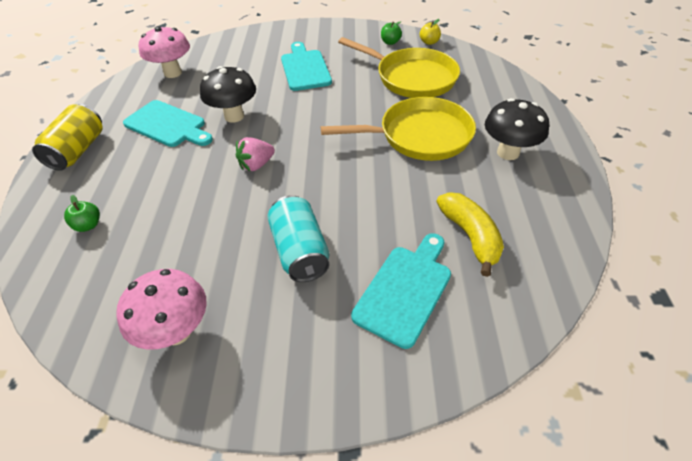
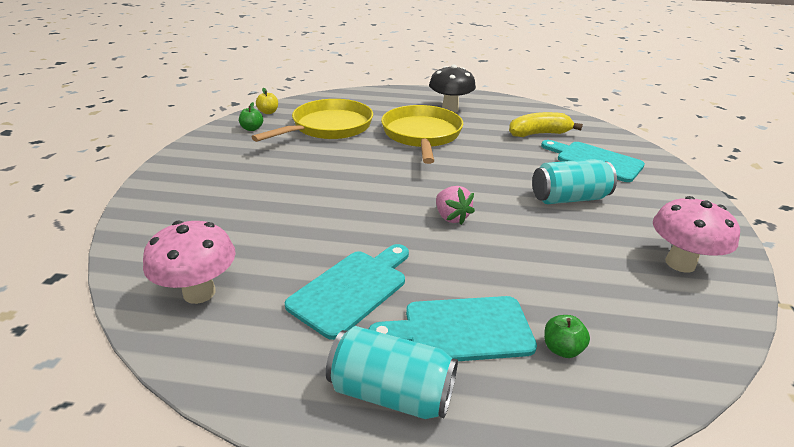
camera: 85 degrees left, 15 degrees down
(78, 150) = (391, 392): yellow can -> turquoise can
(234, 116) = (353, 231): black mushroom -> none
(305, 68) = (270, 179): turquoise cutting board -> turquoise cutting board (460, 330)

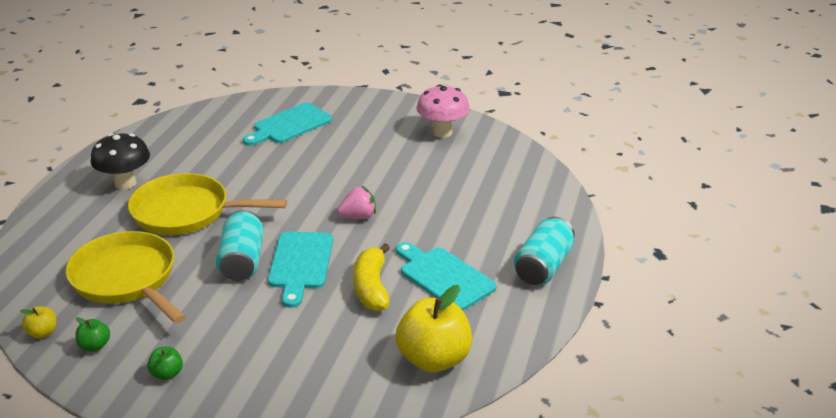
camera: 80 degrees left, 0 degrees up
(199, 293) = (434, 359): pink mushroom -> yellow apple
(460, 330) = (494, 233): turquoise cutting board -> turquoise cutting board (300, 264)
(538, 134) = (221, 140): yellow banana -> yellow banana (372, 287)
(562, 349) = (514, 197): green apple -> green apple (167, 374)
(569, 198) = (348, 154): turquoise can -> turquoise can (242, 261)

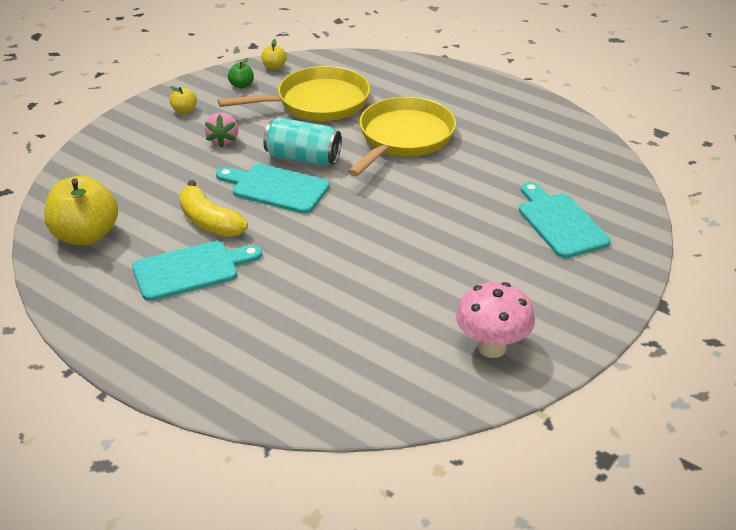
camera: 110 degrees right, 5 degrees up
(125, 183) = (474, 111): black mushroom -> none
(167, 374) = (184, 111): green apple -> yellow apple
(358, 217) = (333, 237): pink strawberry -> pink strawberry (223, 140)
(372, 287) = (209, 222): yellow banana -> yellow banana turned 150 degrees counterclockwise
(543, 266) = (152, 346): turquoise can -> none

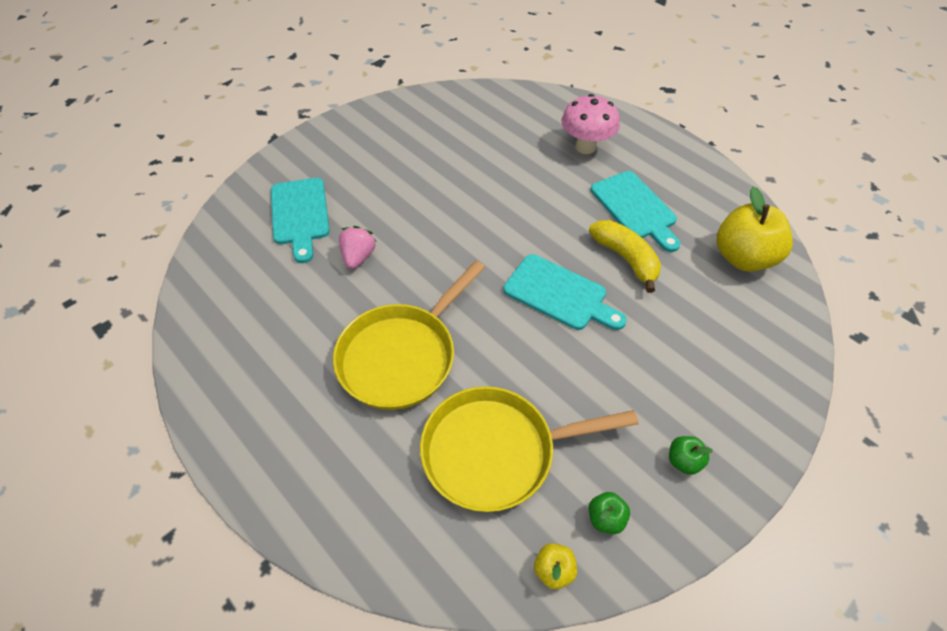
camera: 170 degrees left, 15 degrees up
(184, 111) = (683, 461): yellow apple -> green apple
(191, 270) = (635, 208): turquoise cutting board -> turquoise cutting board turned 105 degrees counterclockwise
(223, 140) = (622, 385): pink strawberry -> pink strawberry (358, 257)
(303, 158) = (526, 337): turquoise can -> none
(492, 347) = (413, 121): pink mushroom -> pink mushroom (585, 147)

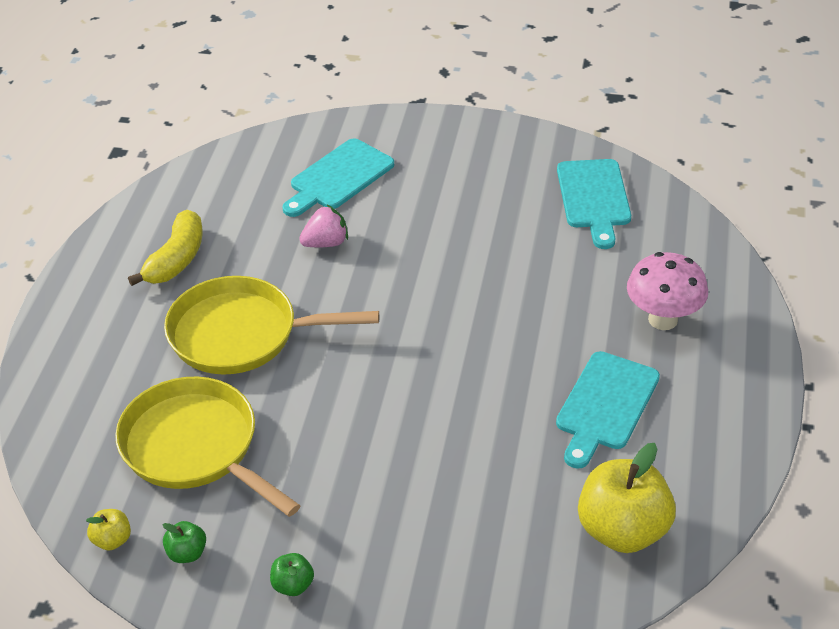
camera: 55 degrees right, 10 degrees down
(559, 294) = (416, 403): turquoise cutting board -> turquoise cutting board (594, 198)
(625, 258) = (517, 431): yellow banana -> yellow banana (176, 259)

